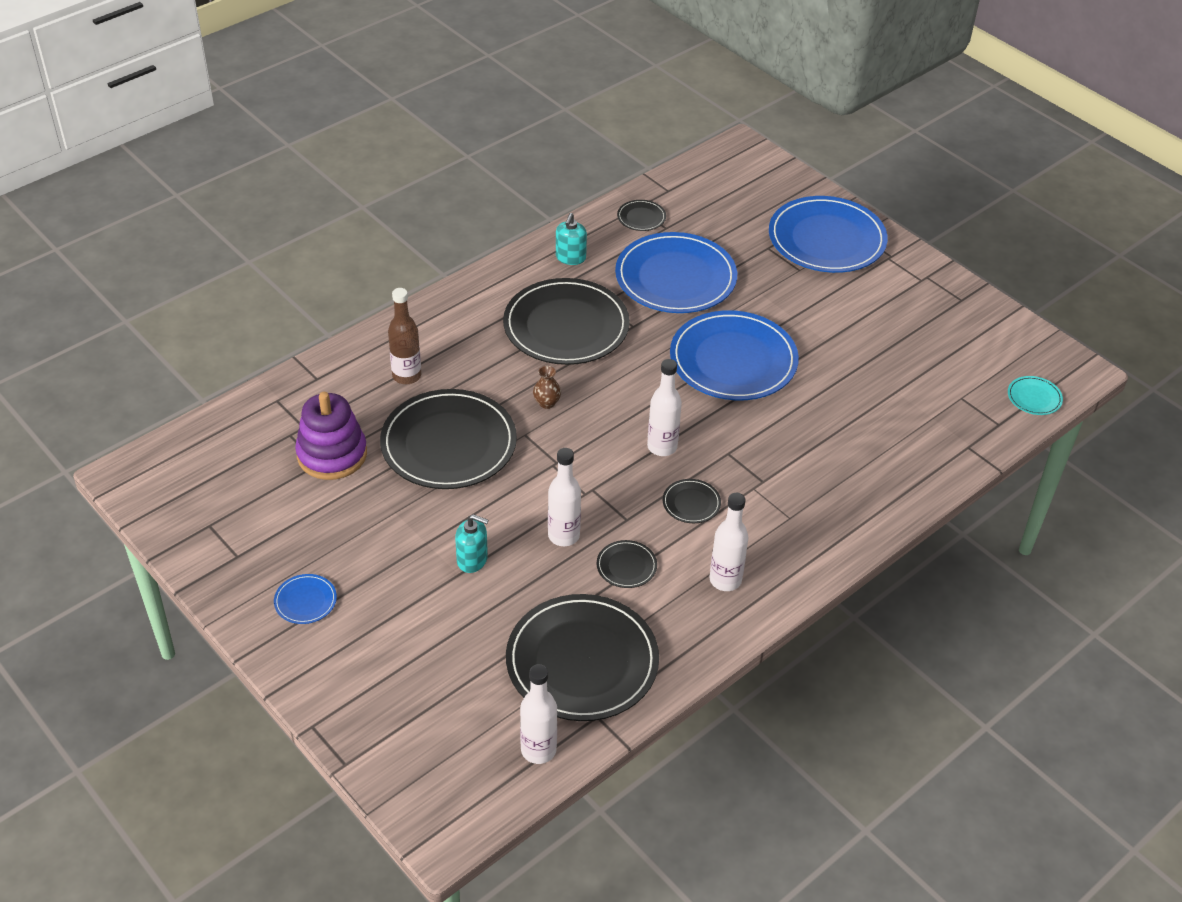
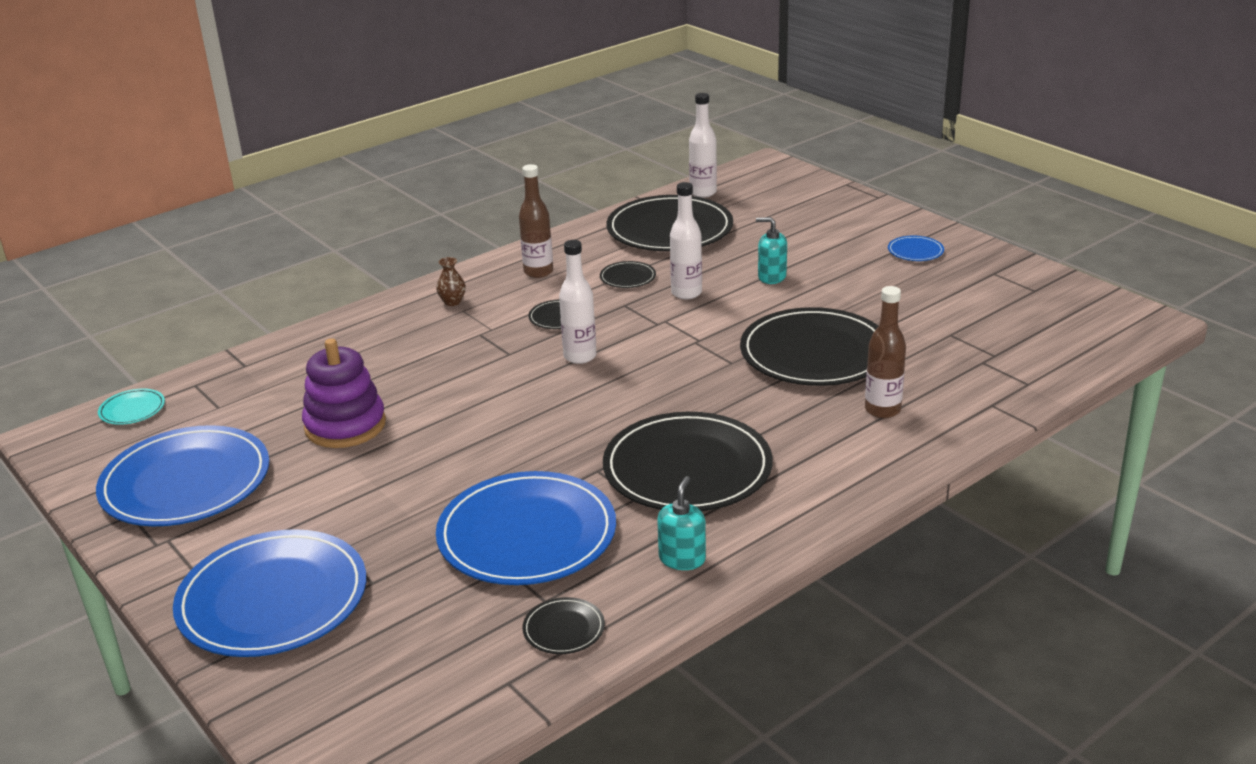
camera: 175 degrees left, 15 degrees down
(332, 454) = (939, 341): purple stacking toy -> purple stacking toy (345, 425)
(547, 403) = (708, 389): brown vase -> brown vase (452, 302)
(725, 580) = (538, 272): white bottle -> brown bottle
(733, 360) = (475, 436): blue plate -> blue plate (186, 482)

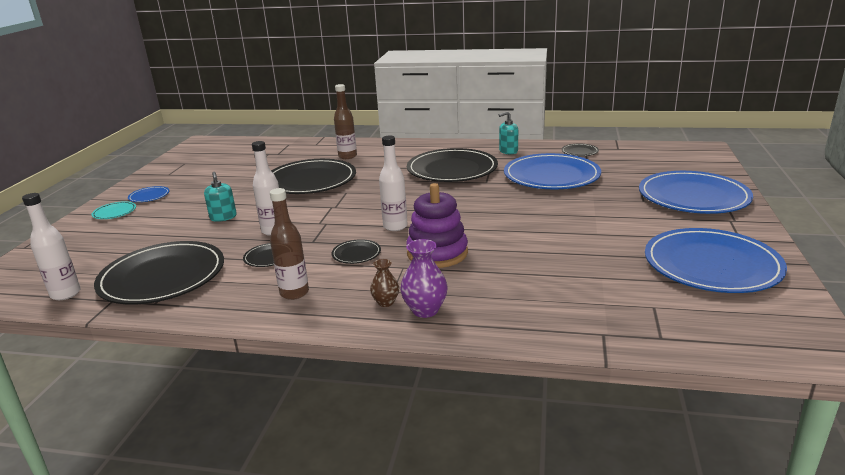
camera: 130 degrees left, 5 degrees down
(132, 409) = (732, 342): turquoise plate -> turquoise plate (114, 212)
(345, 425) = (576, 252): purple stacking toy -> purple stacking toy (437, 253)
(411, 312) = (425, 310): none -> purple vase

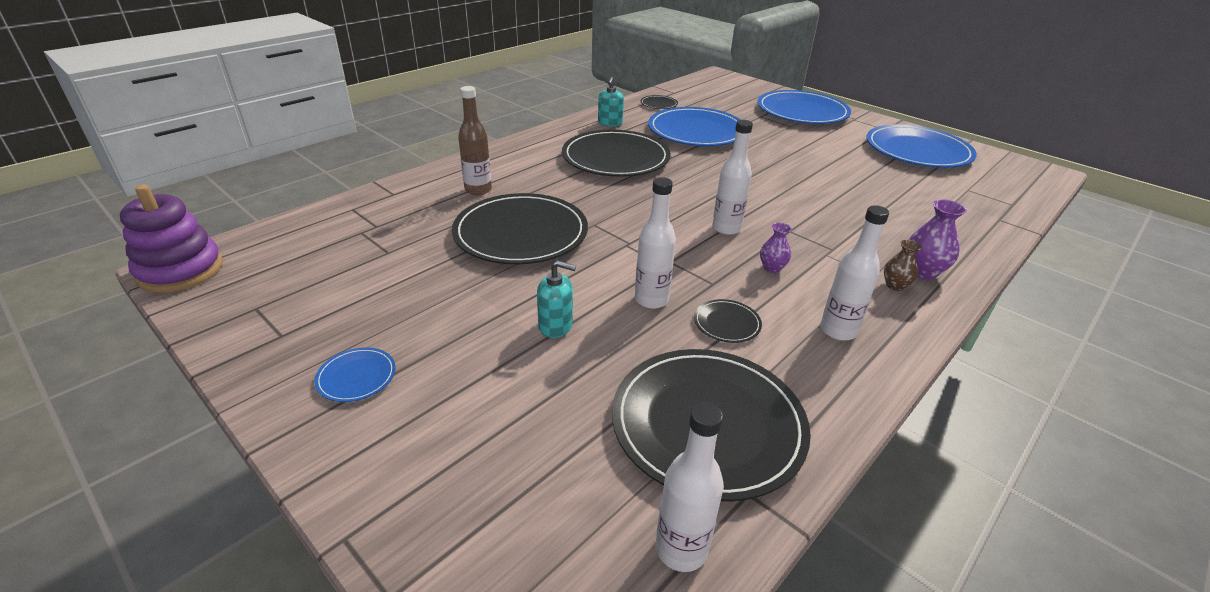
camera: 60 degrees left, 10 degrees up
(114, 212) = (375, 432): turquoise plate -> none
(294, 293) = (838, 331): brown bottle -> white bottle
(356, 254) = (772, 268): black plate -> purple vase
(437, 253) = (810, 229): purple stacking toy -> purple stacking toy (180, 270)

